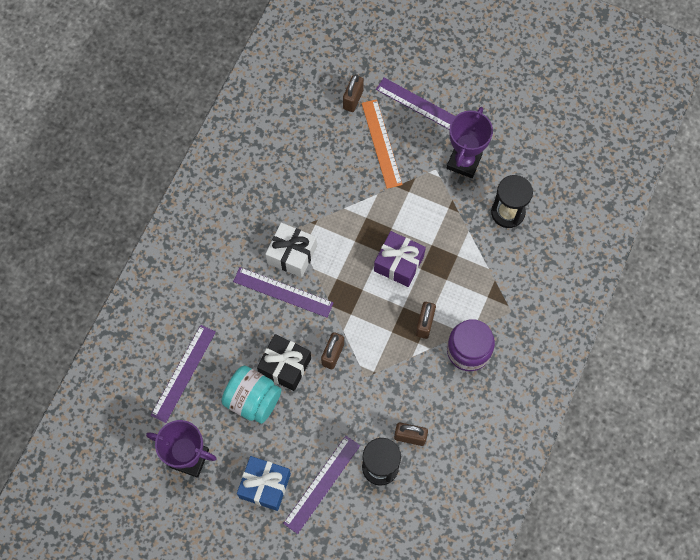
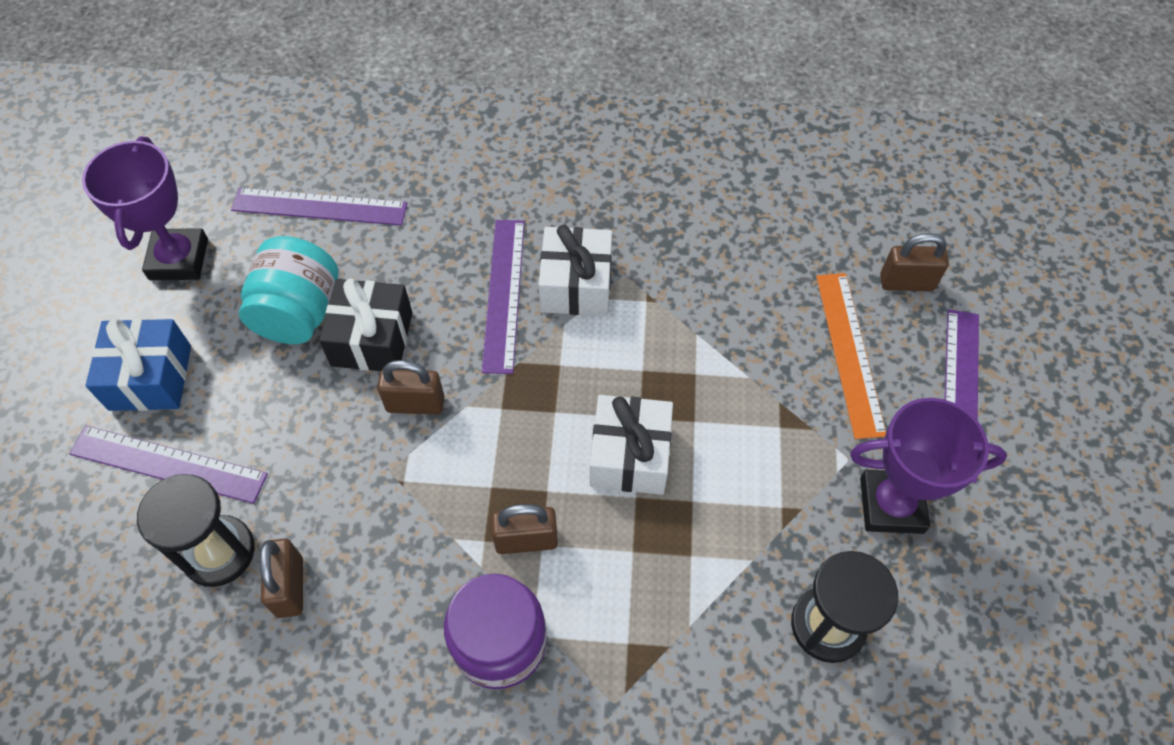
camera: 70 degrees right, 10 degrees down
(381, 143) = (849, 353): orange ruler -> orange ruler turned 60 degrees counterclockwise
(399, 263) = (630, 456): purple gift -> white gift

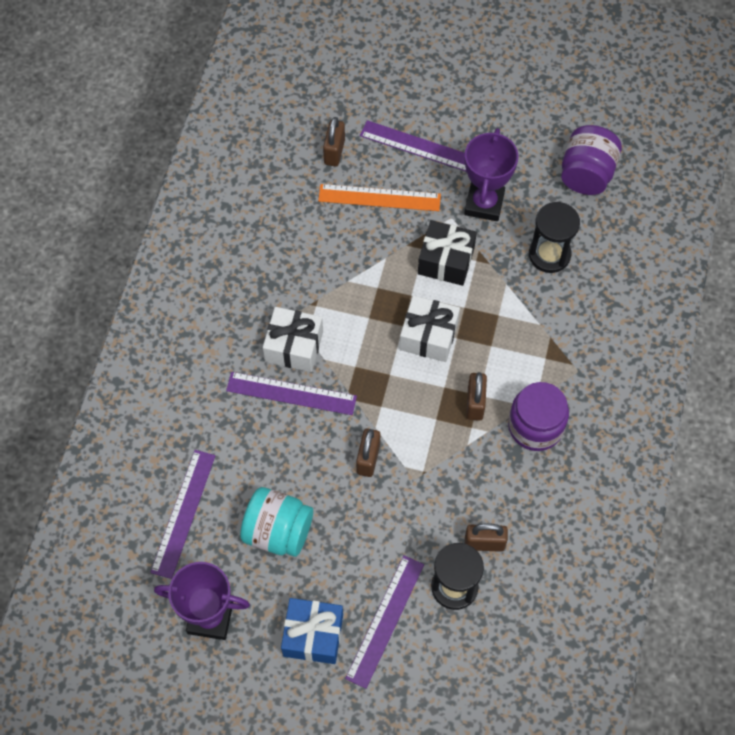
camera: 80 degrees left, 5 degrees up
(372, 339) = (311, 483): black gift -> black gift (446, 261)
(1014, 672) = (586, 174): none -> purple jar

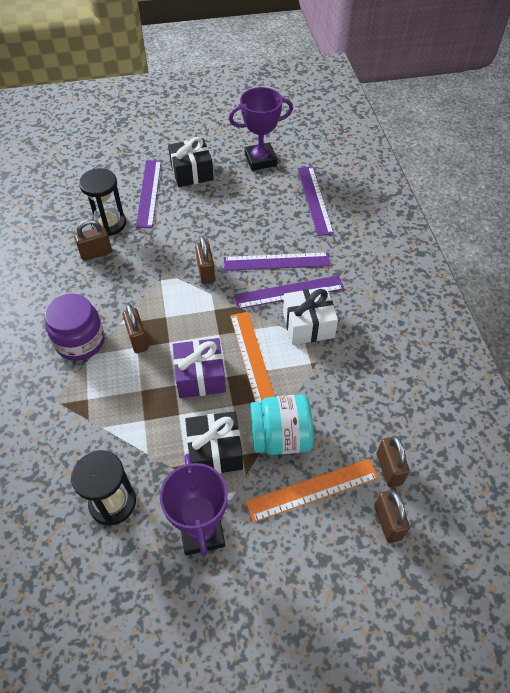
camera: 155 degrees right, 10 degrees down
(278, 531) = (245, 212): turquoise jar -> turquoise jar (280, 437)
(306, 187) = (389, 469): none -> brown padlock
(313, 635) = (192, 172): blue gift -> black gift
(370, 332) = (252, 359): none -> orange ruler
(418, 147) = (304, 571): purple ruler -> purple ruler (276, 261)
(428, 336) = (200, 376): white gift -> purple gift
(586, 174) = (97, 626): purple jar -> none

